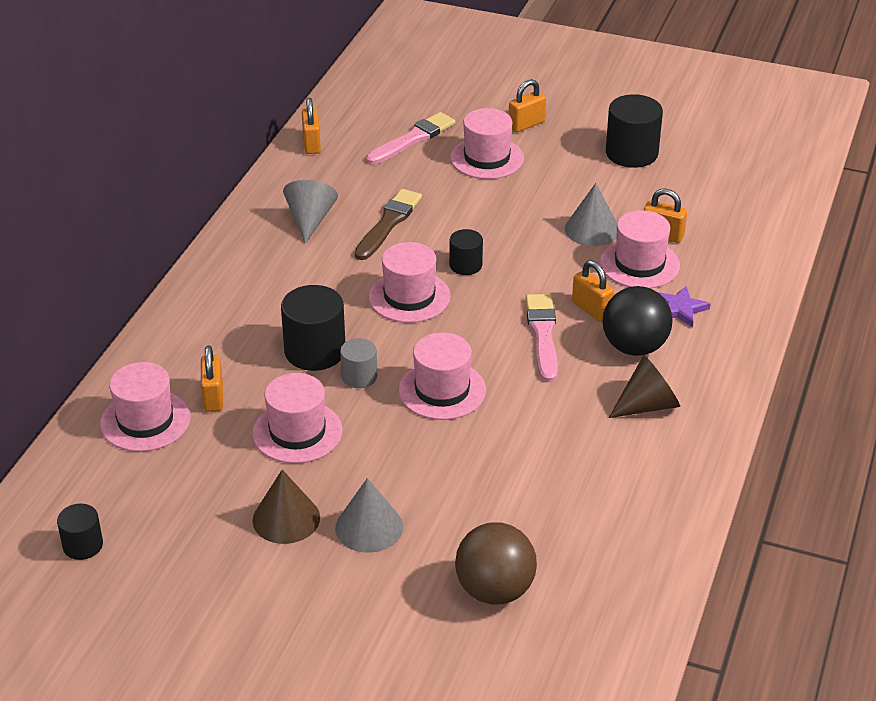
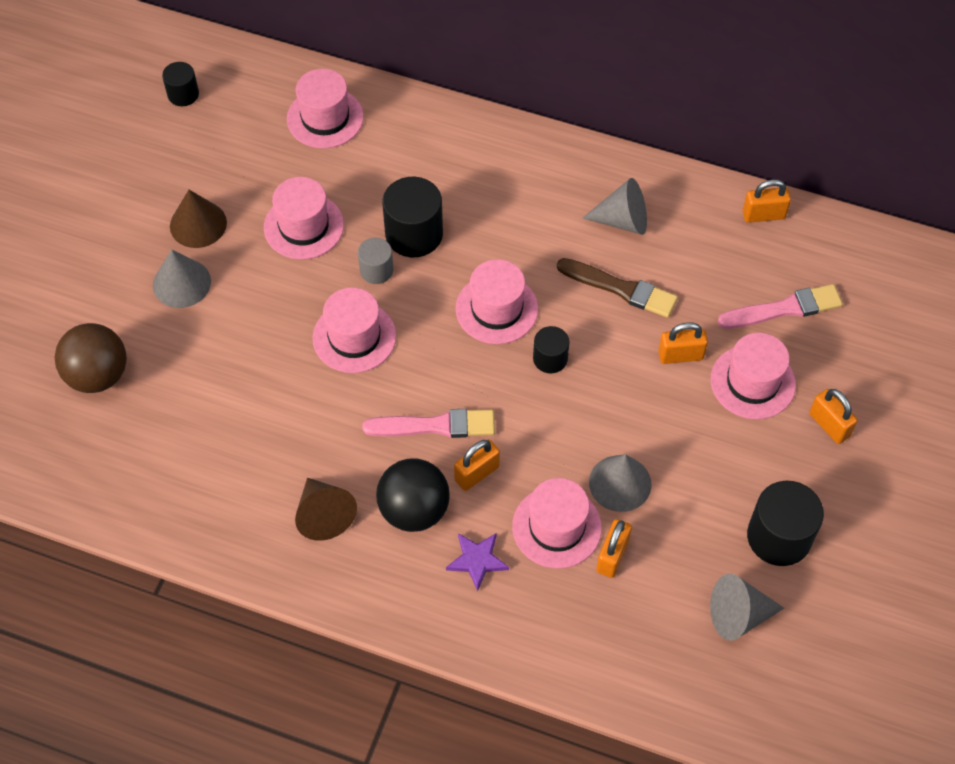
camera: 90 degrees right, 20 degrees up
(213, 397) = (353, 162): orange padlock -> orange padlock (680, 355)
(412, 139) = (784, 309): pink brush -> pink brush turned 60 degrees counterclockwise
(704, 175) = (738, 615): none -> grey cone

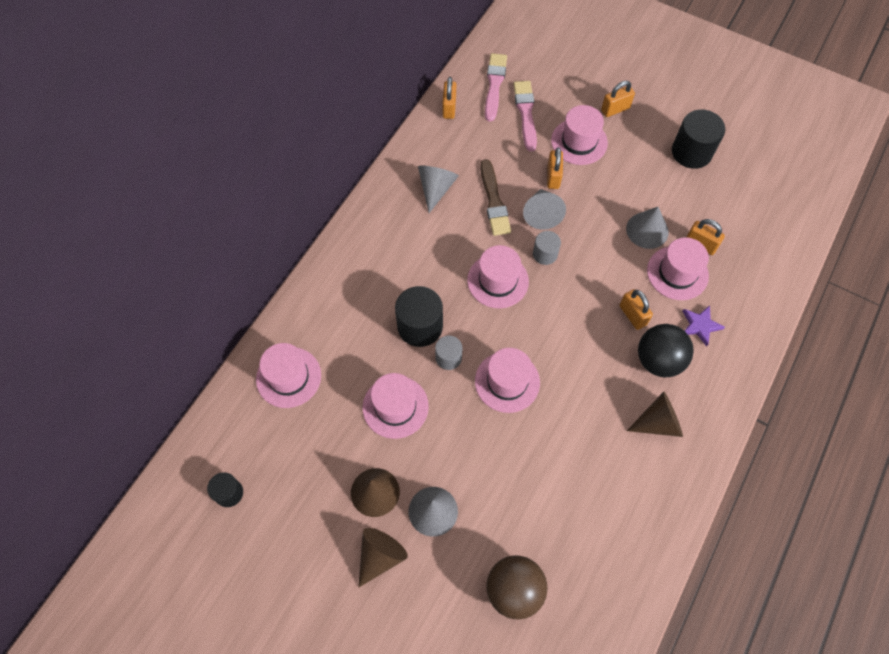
camera: 80 degrees left, 5 degrees up
(126, 241) = (380, 556): none -> brown cone
(435, 426) = (591, 336): pink brush -> pink brush (494, 85)
(550, 358) = (545, 254): black cylinder -> grey cylinder
(620, 289) = (494, 201): brown brush -> brown brush turned 135 degrees clockwise
(738, 615) = (744, 184): grey cone -> grey cone (541, 214)

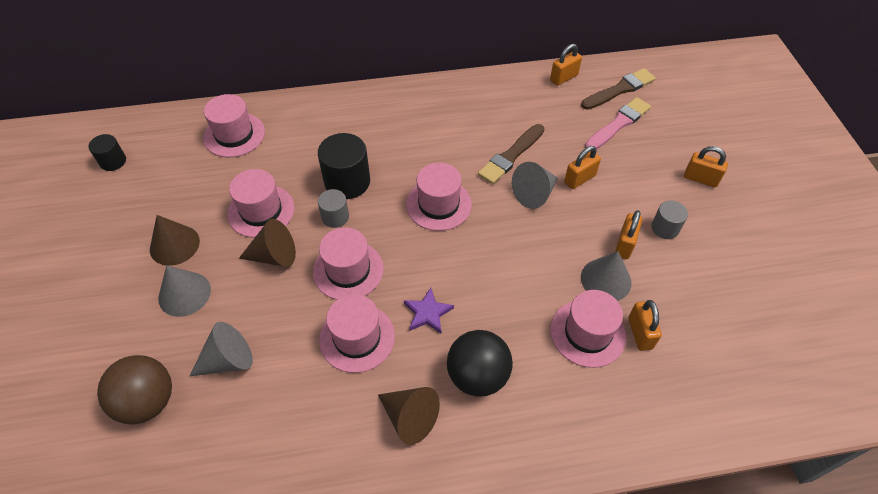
camera: 50 degrees right, 10 degrees down
(380, 556) = (119, 283): brown cone -> brown cone (274, 256)
(436, 189) = (481, 115): grey cone -> grey cone (228, 360)
(494, 85) = (619, 90): pink brush -> brown brush
(545, 254) = (498, 220): grey cylinder -> grey cylinder (665, 228)
(579, 142) = (635, 174): pink hat -> pink hat (357, 338)
(632, 315) = (504, 324): orange padlock -> orange padlock (624, 244)
(691, 152) = (731, 263): black cylinder -> none
(700, 325) = (550, 389): purple star -> purple star (428, 313)

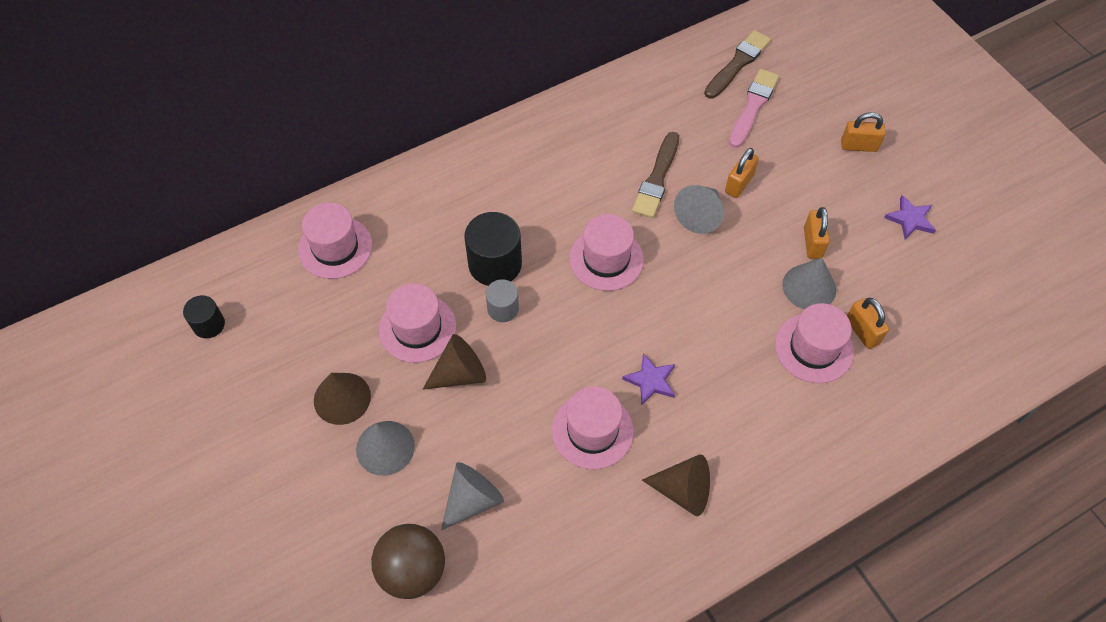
camera: 20 degrees left, 5 degrees up
(348, 270) = (547, 363): pink hat -> none
(477, 376) = (728, 427): black ball -> none
(563, 78) = (672, 66): orange padlock -> none
(665, 228) = (844, 212): grey cylinder -> none
(725, 251) = (910, 219): none -> purple star

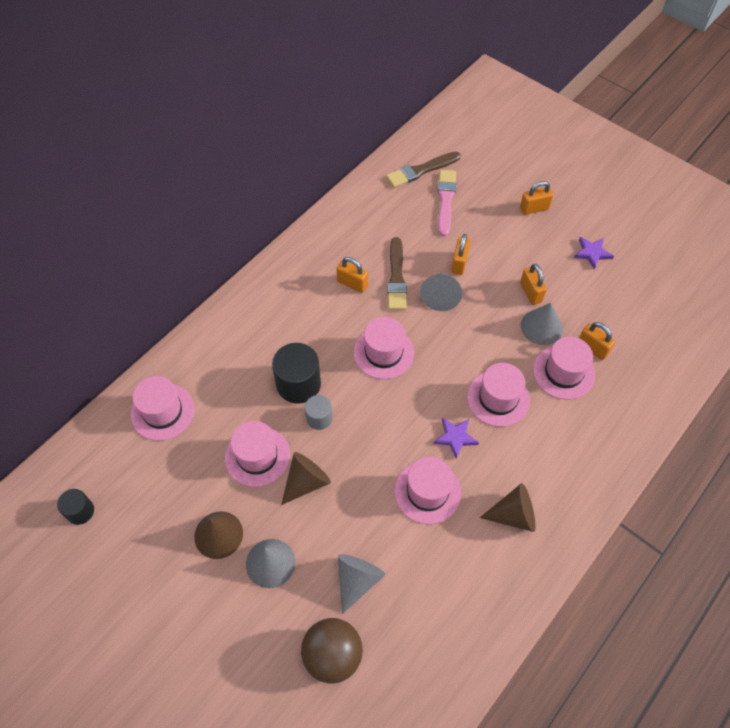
camera: 20 degrees left, 0 degrees up
(602, 170) = (352, 284): none -> orange padlock
(720, 353) = (498, 398): none -> pink hat
(737, 64) = (421, 170): brown brush -> brown brush turned 135 degrees counterclockwise

